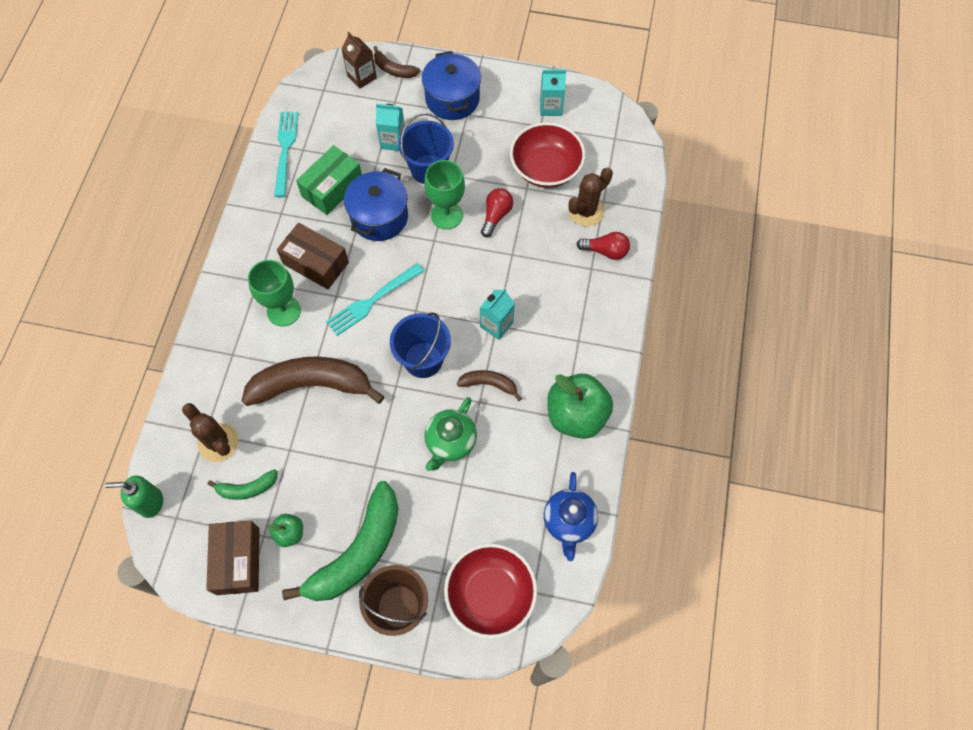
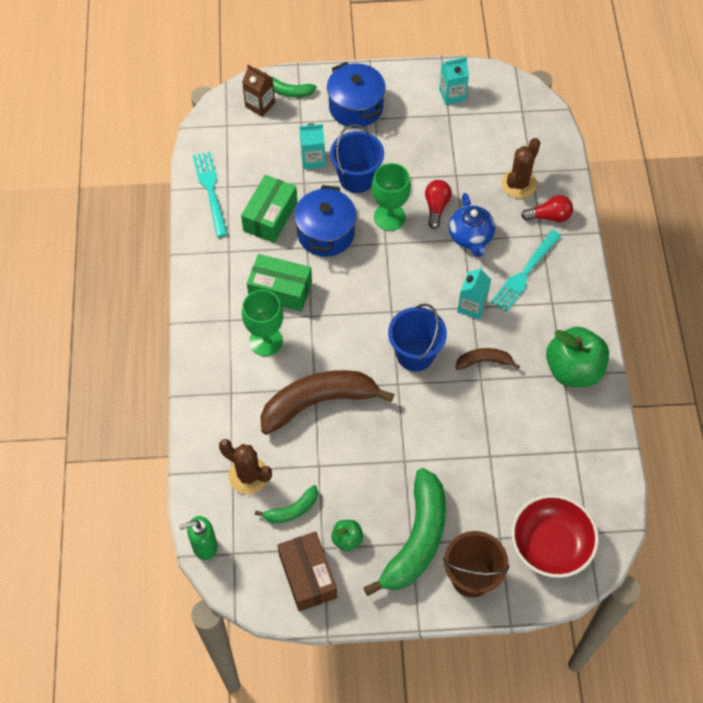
camera: 15 degrees left, 5 degrees down
(316, 263) = (280, 290): brown box -> green box
(372, 301) = (347, 312): turquoise fork -> turquoise fork (525, 273)
(394, 69) = (288, 91): brown banana -> green banana
(450, 442) = (466, 421): green teapot -> none
(546, 168) = (467, 153): red bowl -> none
(569, 522) = (599, 464): blue teapot -> blue teapot (471, 237)

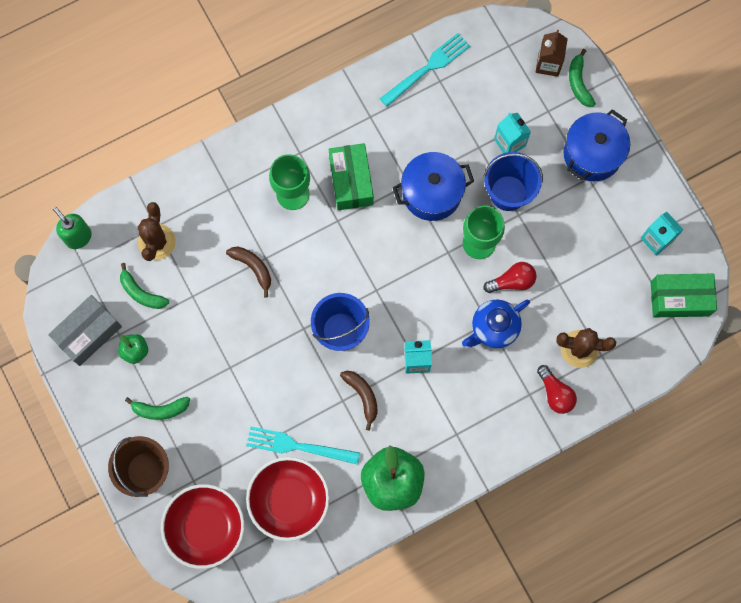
camera: 65 degrees right, 15 degrees up
(270, 216) = (425, 134): green box -> green box (679, 298)
(307, 576) = (88, 333): brown box -> grey box
(318, 402) = (253, 267): brown banana -> brown banana, size x0.48
(417, 539) = (160, 410): green banana -> green banana, size x0.48
(525, 273) = (477, 395): turquoise fork -> turquoise fork (298, 446)
(555, 461) = (289, 500): none -> red bowl

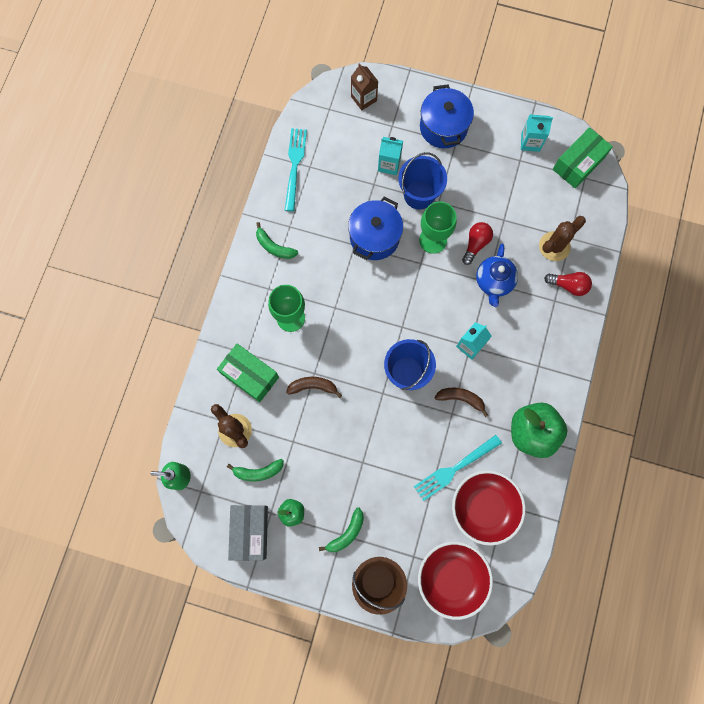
camera: 45 degrees left, 0 degrees up
(351, 181) = (319, 276): green box -> green box (250, 375)
(578, 83) = (392, 93): green banana -> green banana (274, 247)

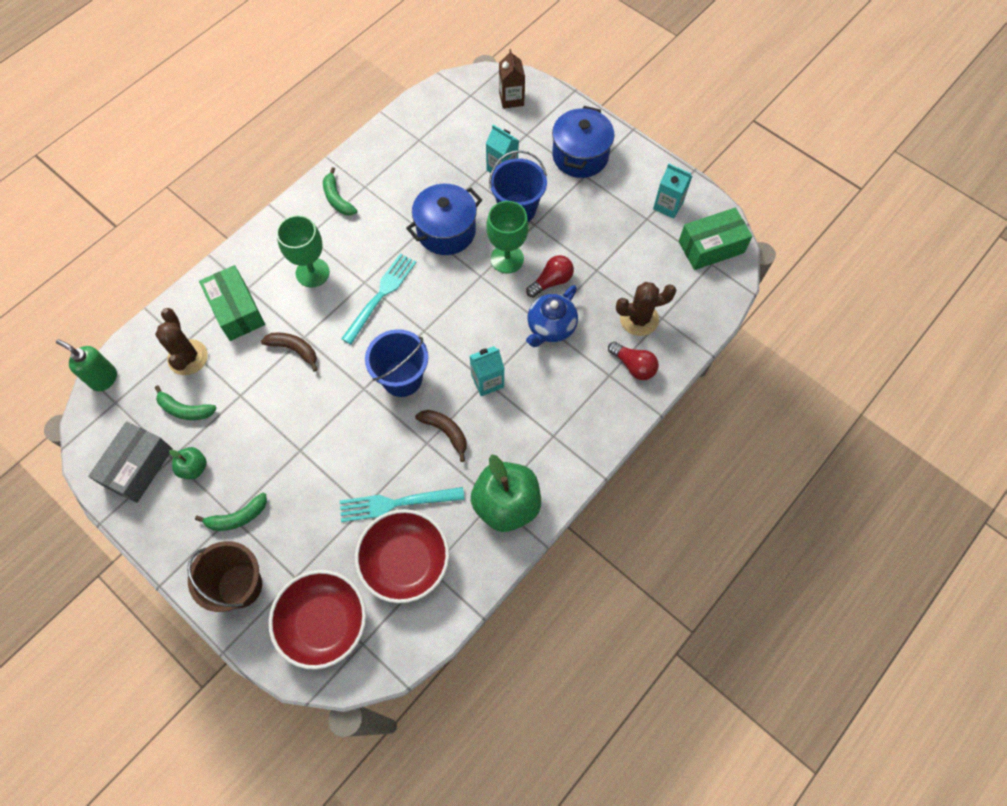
camera: 25 degrees right, 10 degrees down
(294, 166) = (404, 133): turquoise fork -> turquoise fork (381, 295)

